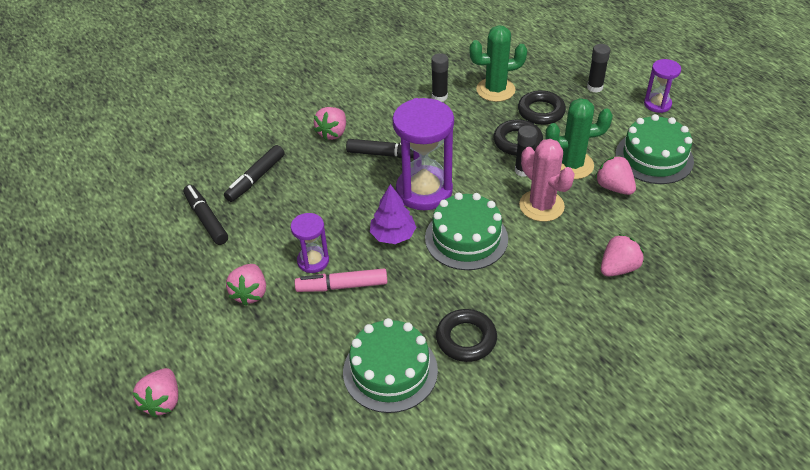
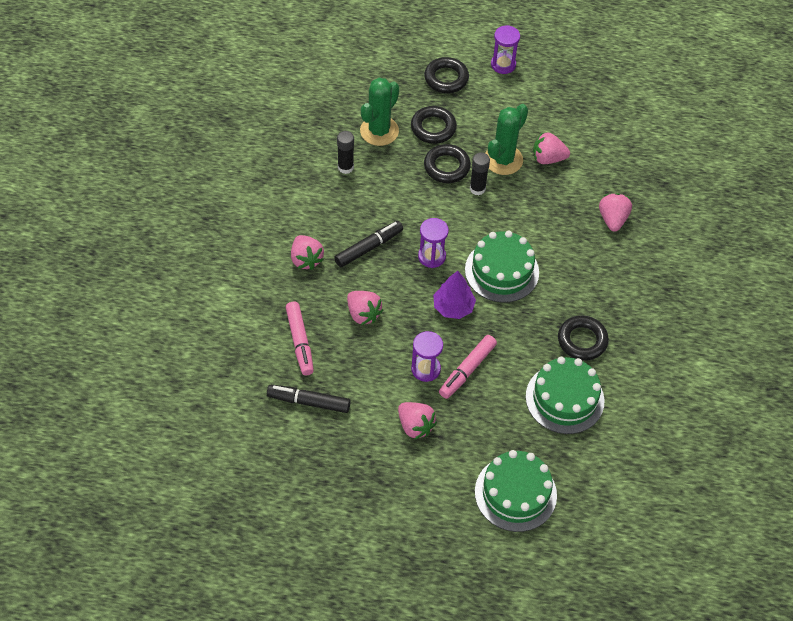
camera: 50 degrees left, 10 degrees up
(162, 401) = (458, 539): pink strawberry -> pink strawberry (363, 314)
(256, 178) = (300, 341): black marker -> pink marker
(424, 191) = (432, 256): purple hourglass -> purple hourglass, size x0.52
(541, 206) = (520, 208): pink cactus -> none
(594, 87) = (446, 78): black glue stick -> black ring
(654, 157) = (547, 114): green cake -> green cake (515, 493)

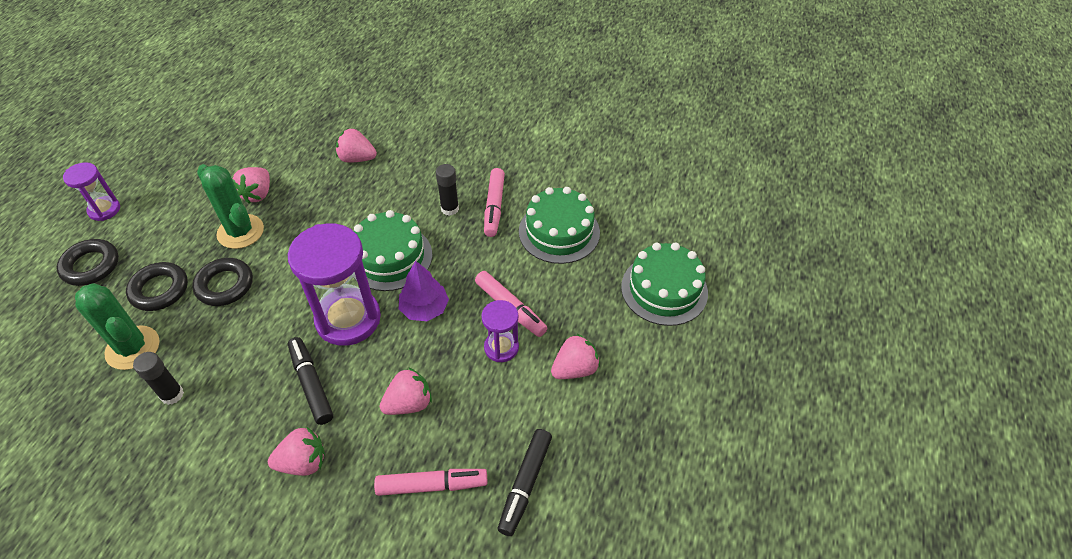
camera: 80 degrees left, 5 degrees down
(432, 256) = (348, 319): purple hourglass -> purple hourglass, size x1.91
(477, 188) = (270, 261): black glue stick -> black glue stick (450, 209)
(582, 340) = (494, 207): black ring -> pink marker

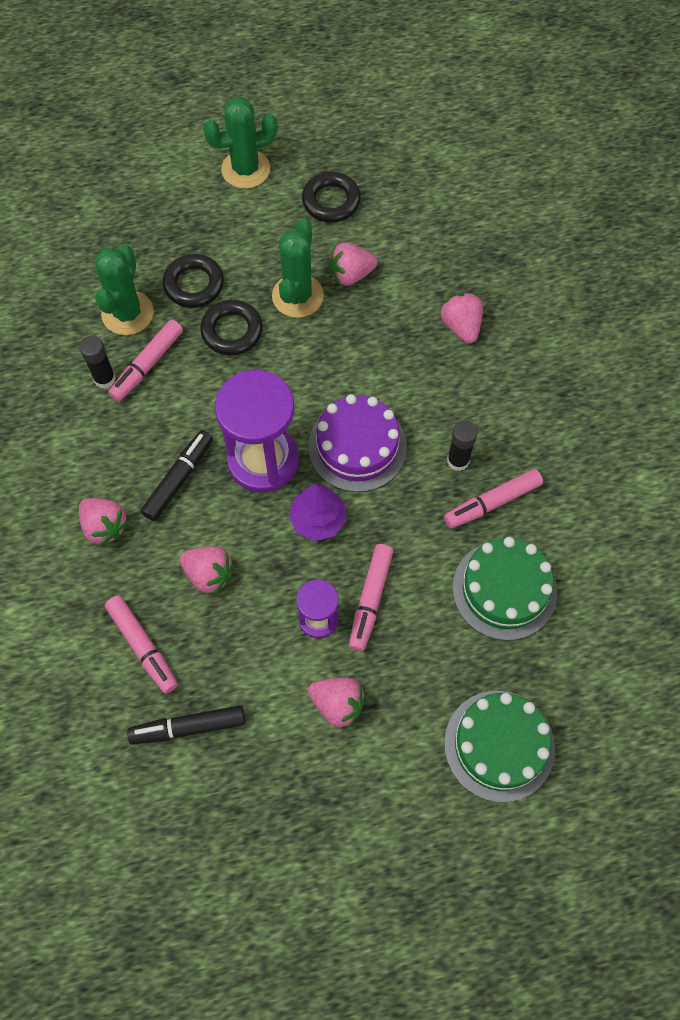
camera: 60 degrees right, 15 degrees up
(91, 266) = (183, 212): black ring -> black ring (331, 201)
(104, 210) = (245, 169): purple hourglass -> green cactus
(193, 356) = (148, 365): none -> pink marker
(390, 257) = (357, 447): green cake -> purple cake

